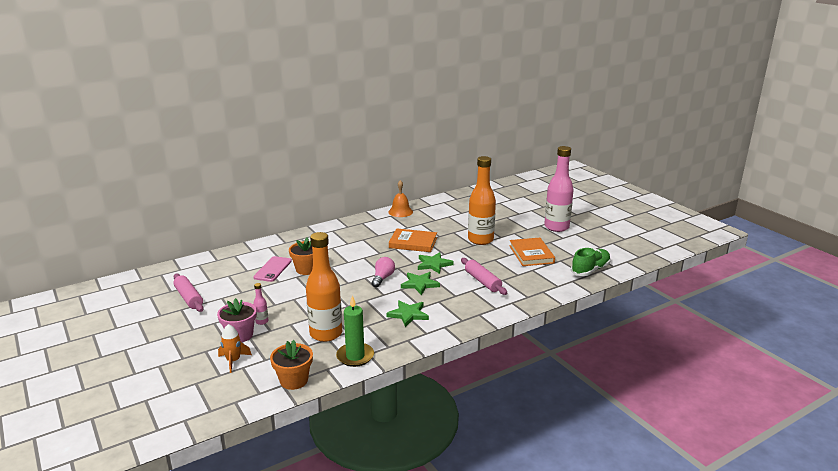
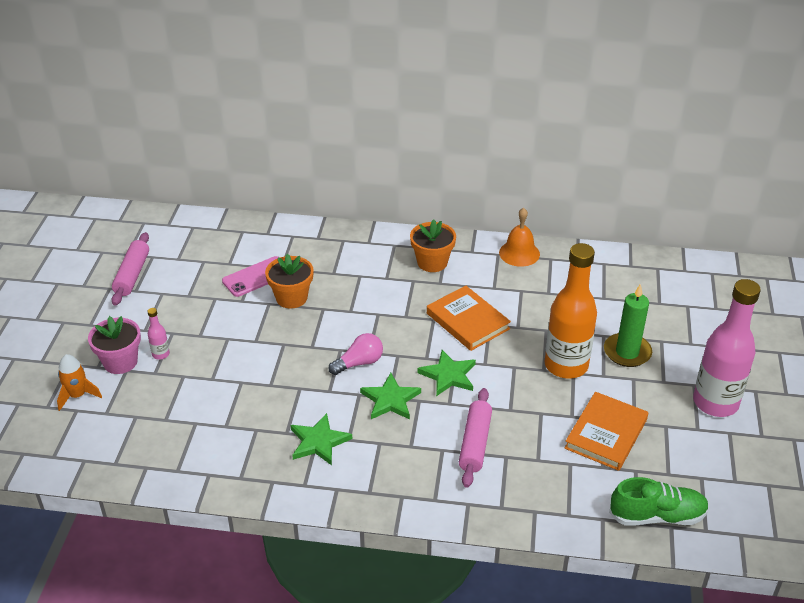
camera: 40 degrees right, 15 degrees up
(294, 380) = (99, 462): orange flower pot -> orange flower pot (432, 262)
(326, 334) = (200, 414): orange bottle -> none
(355, 356) = (191, 469): green candle -> green candle (627, 352)

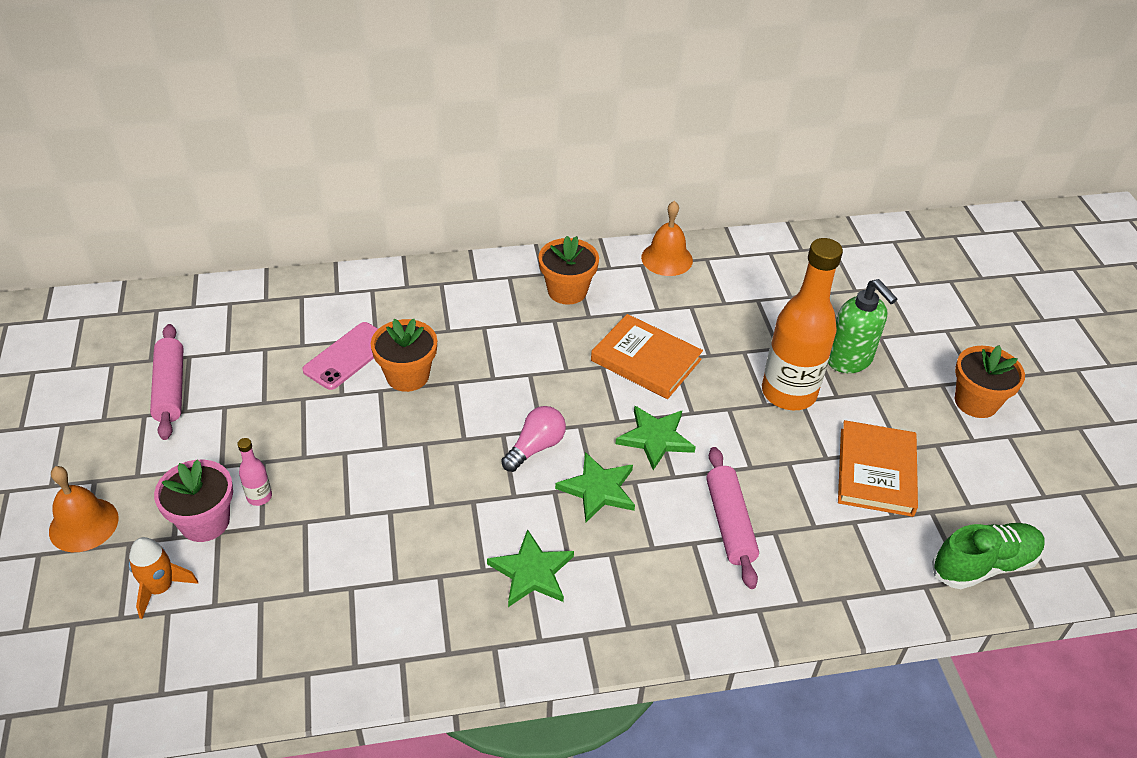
camera: 20 degrees left, 5 degrees up
(46, 347) = (83, 524): none -> orange bell
(627, 352) = (849, 360): green candle -> green soap dispenser
(715, 403) = (976, 402): pink bottle -> orange flower pot

